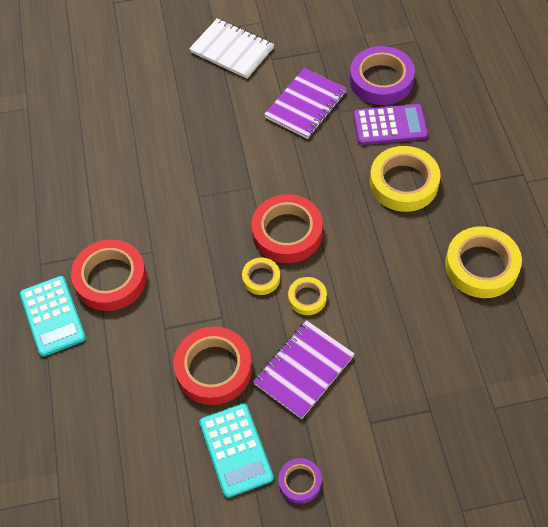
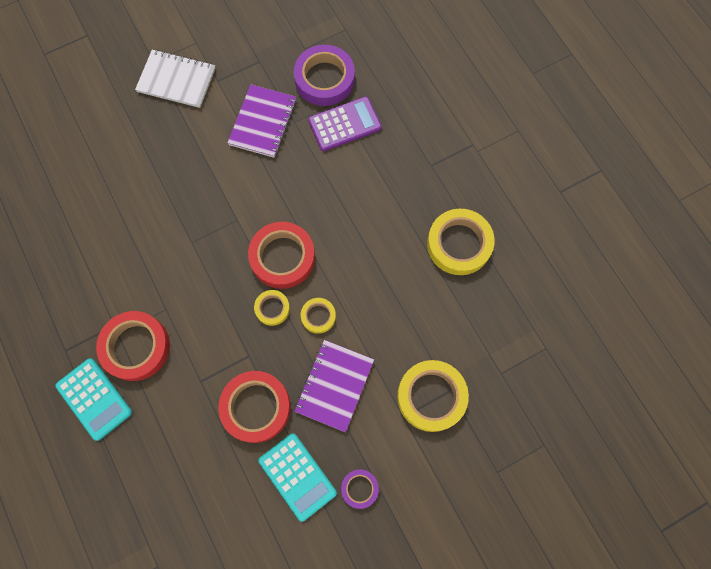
camera: 20 degrees left, 15 degrees up
(403, 183) = (372, 180): yellow tape -> yellow tape (431, 396)

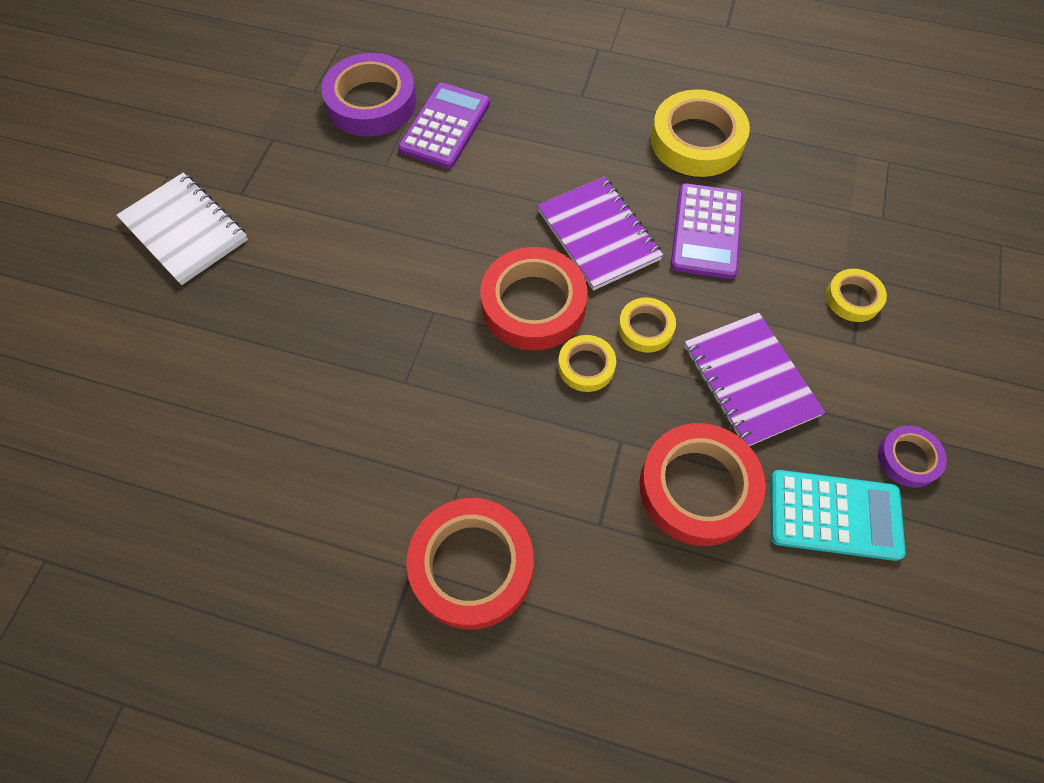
camera: 45 degrees left, 10 degrees down
(94, 399) = (489, 686): turquoise calculator -> none
(176, 80) = (185, 230): white notebook -> white notebook turned 75 degrees clockwise
(263, 122) = (347, 193): purple notebook -> purple notebook (598, 235)
(403, 296) = (706, 231): none -> purple calculator
(431, 396) = (853, 298): yellow tape -> yellow tape, size x0.52

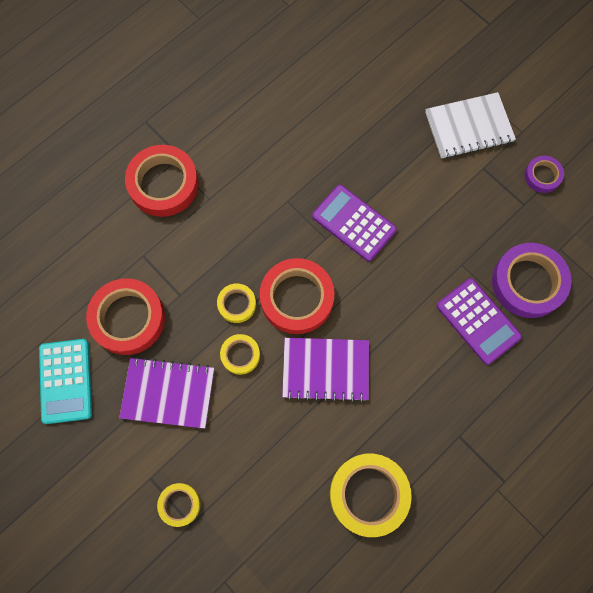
camera: 120 degrees right, 10 degrees up
(706, 231) = (287, 444): purple calculator -> purple calculator (353, 223)
(834, 515) = (66, 381): turquoise calculator -> turquoise calculator turned 45 degrees counterclockwise
(908, 458) = (65, 449): purple tape -> purple tape (542, 176)

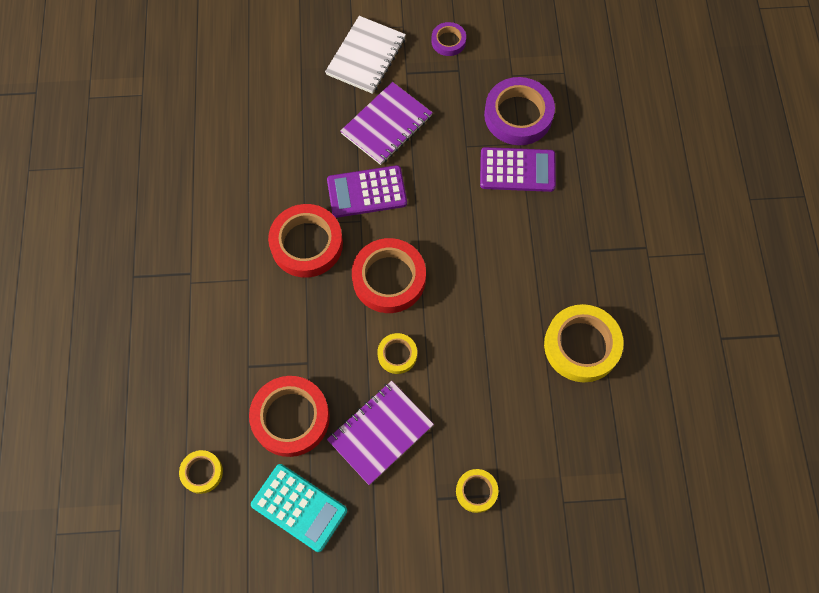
camera: 50 degrees left, 5 degrees down
(163, 184) = (201, 304): red tape -> red tape (306, 244)
(237, 304) = (354, 326): yellow tape -> yellow tape (202, 472)
(325, 369) = (462, 302): purple notebook -> purple notebook (386, 125)

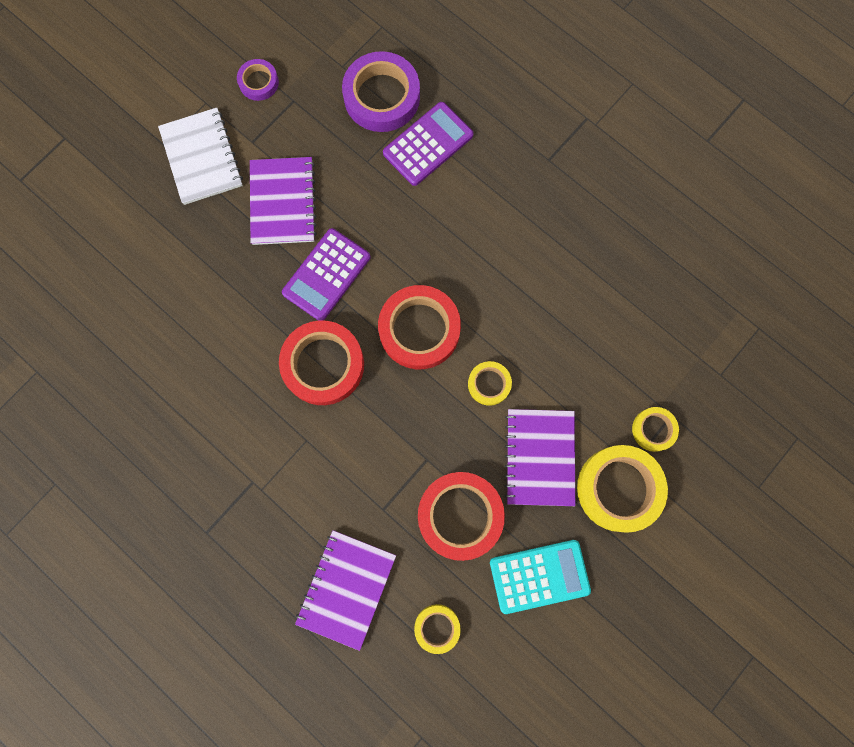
camera: 45 degrees left, 10 degrees up
(175, 392) = (346, 588): none -> purple notebook
(581, 346) = (617, 242): yellow tape -> yellow tape (619, 488)

